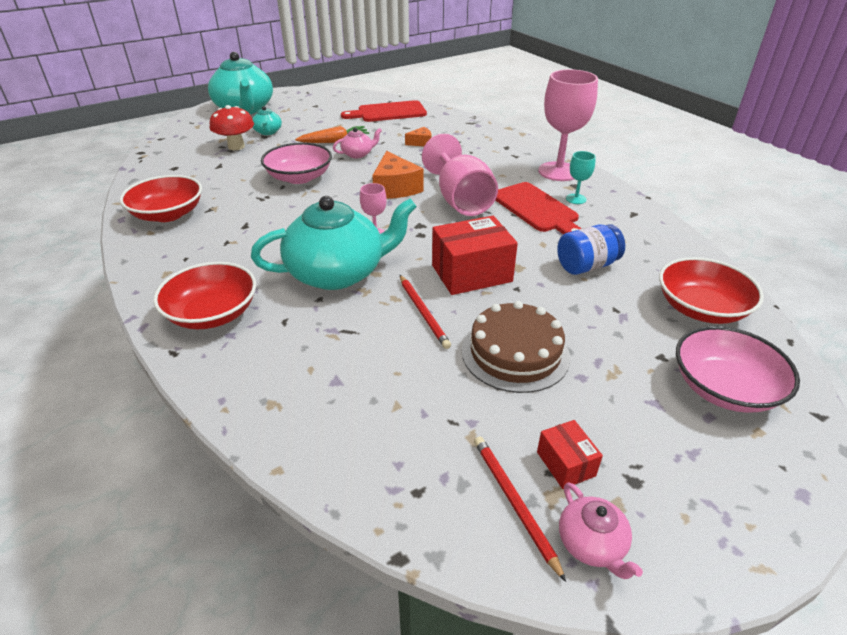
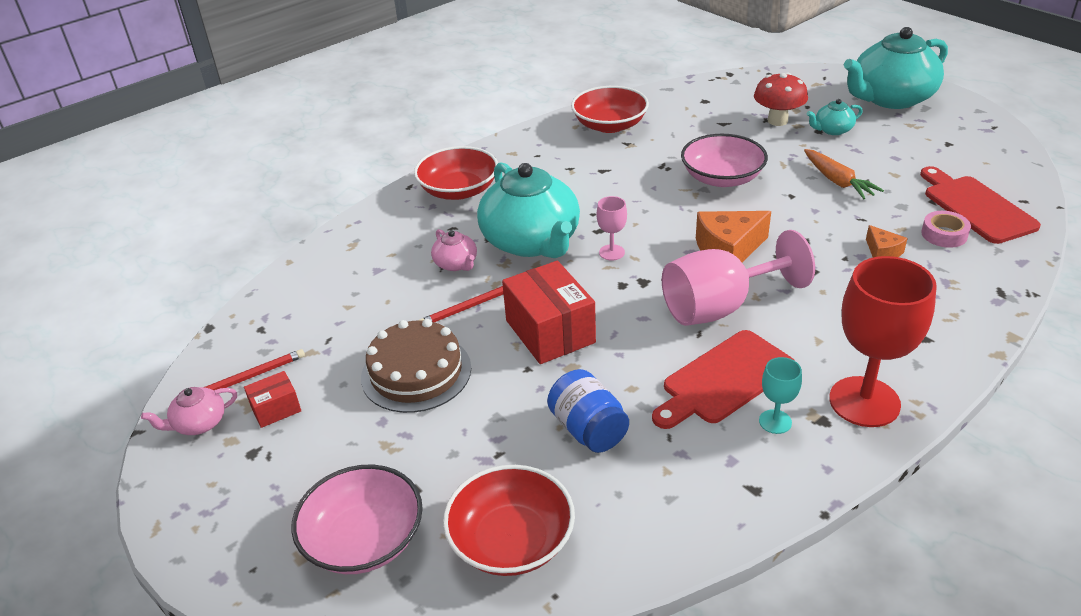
camera: 85 degrees right, 0 degrees up
(358, 154) = (809, 206): pink teapot -> pink teapot (456, 264)
(411, 125) = (944, 234): none -> pink tape
(558, 171) = (864, 402): pink goblet -> red goblet

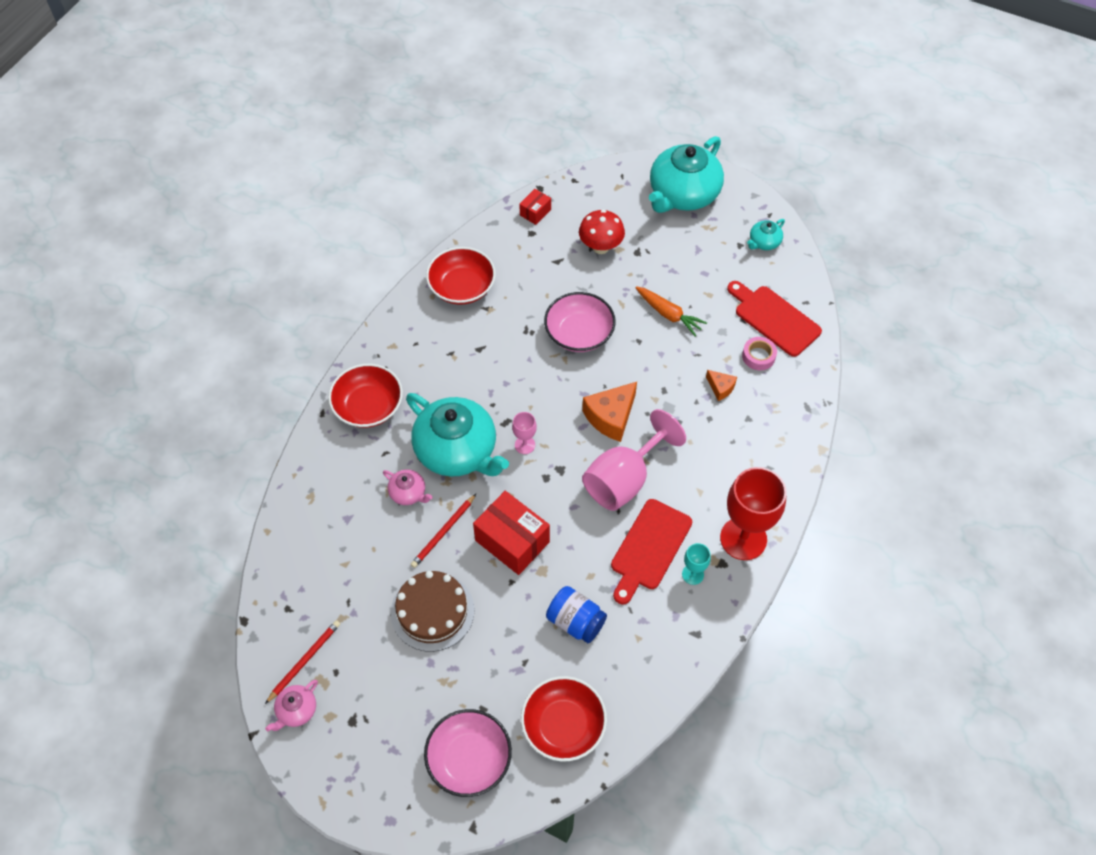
camera: 25 degrees left, 20 degrees up
(276, 409) = (346, 678): red box -> red box (535, 212)
(832, 130) = (648, 249): turquoise teapot -> turquoise teapot (764, 242)

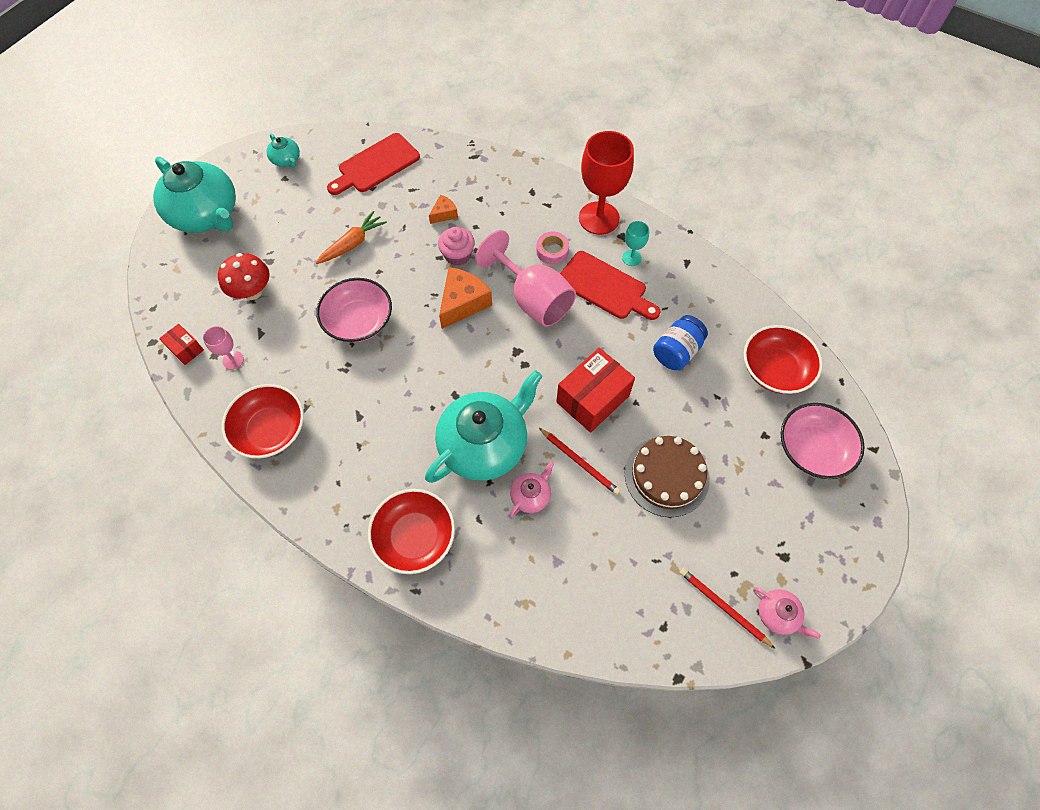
camera: 85 degrees left, 5 degrees up
(525, 445) = (485, 380): pink goblet -> pink goblet (233, 360)
(611, 417) = (463, 303): orange cheese -> orange cheese turned 105 degrees counterclockwise
(669, 406) = (457, 255): none -> pink cupcake
(758, 356) = (415, 182): pink tape -> pink tape (552, 251)

